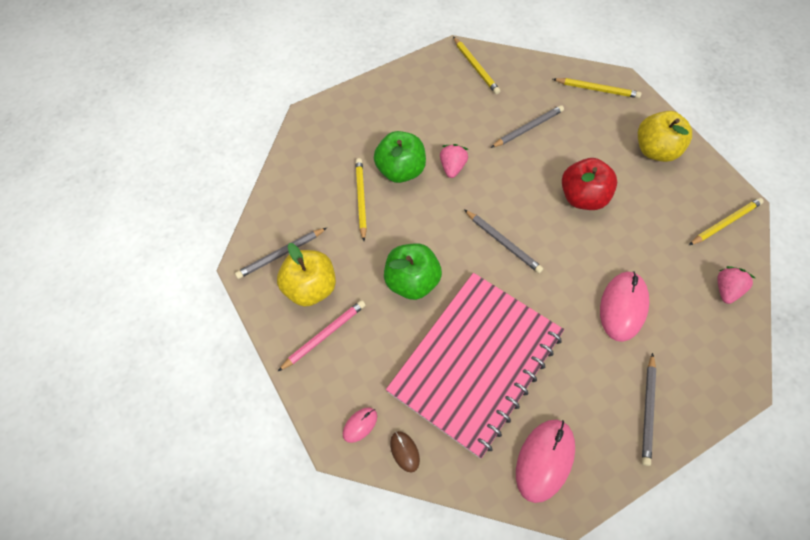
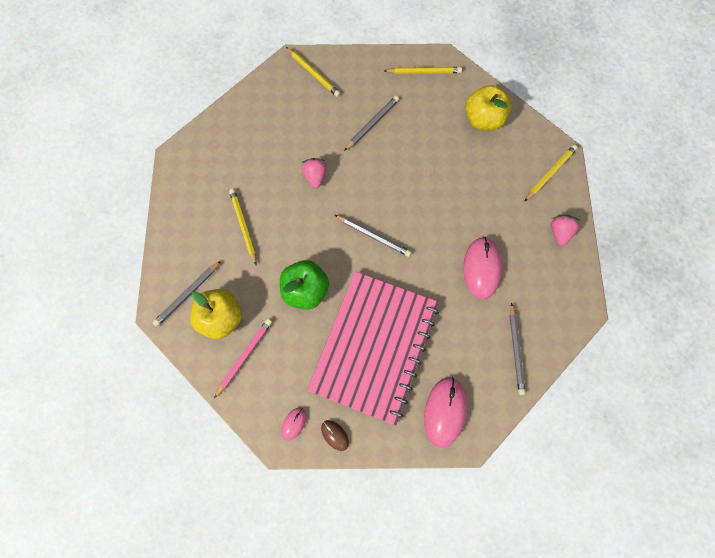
camera: 15 degrees left, 10 degrees up
(400, 170) = (271, 190): green apple -> none
(582, 197) = (431, 178): red apple -> none

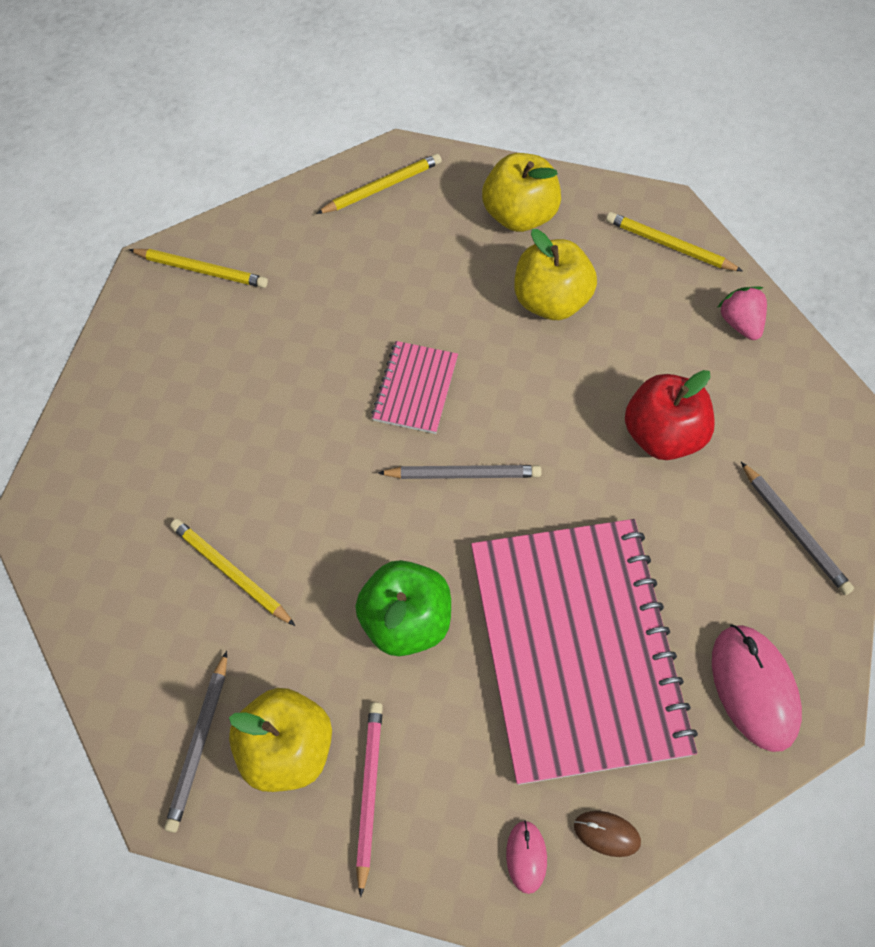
camera: 30 degrees left, 10 degrees down
(315, 177) = (306, 429): pink strawberry -> none
(372, 124) = (349, 302): grey pencil -> none
(377, 183) = (415, 389): none -> pink notebook
(470, 172) = (551, 301): none -> yellow apple
(481, 268) = (662, 435): pink mouse -> red apple
(550, 173) = (669, 245): yellow pencil -> yellow pencil turned 75 degrees counterclockwise

